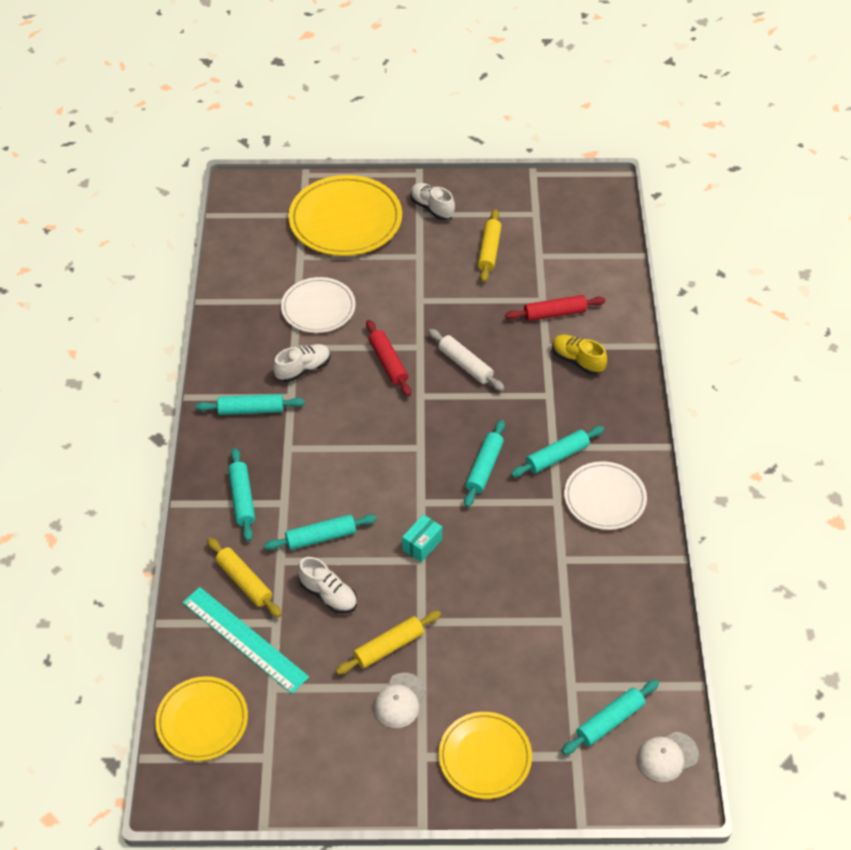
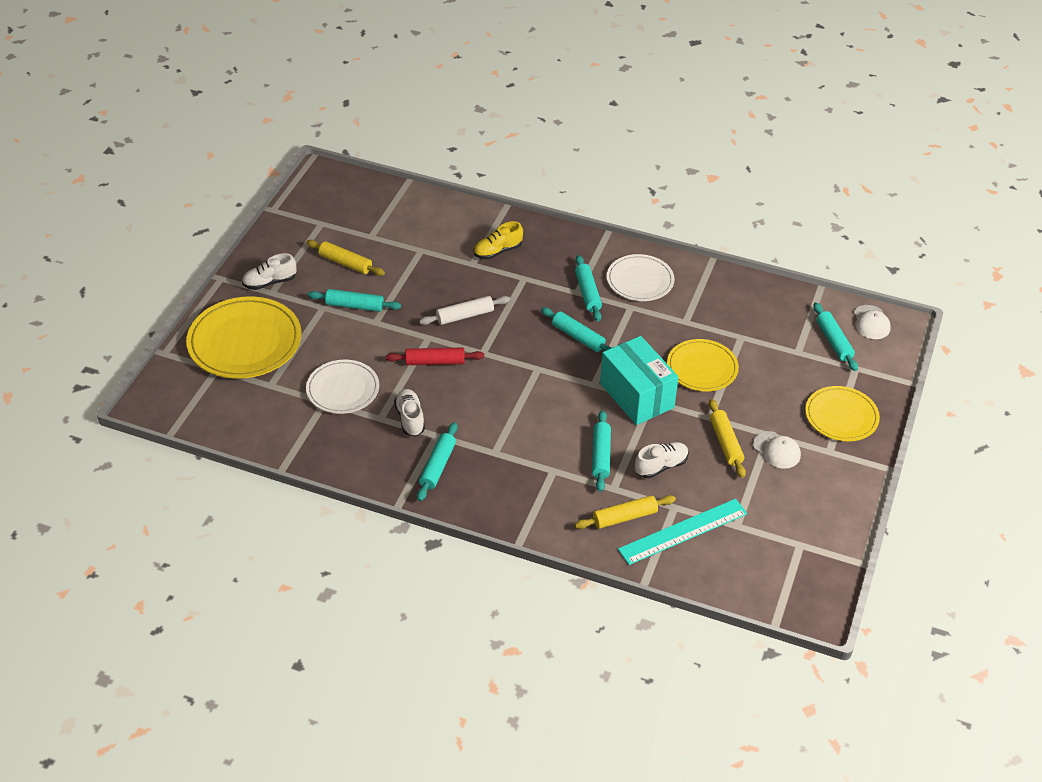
camera: 70 degrees left, 5 degrees down
(202, 720) = (752, 578): yellow plate -> yellow plate (702, 368)
(242, 499) = (535, 497): turquoise rolling pin -> turquoise rolling pin (355, 306)
(422, 544) = (636, 395): turquoise box -> turquoise box, size x2.21
(555, 313) = (440, 248): red rolling pin -> none

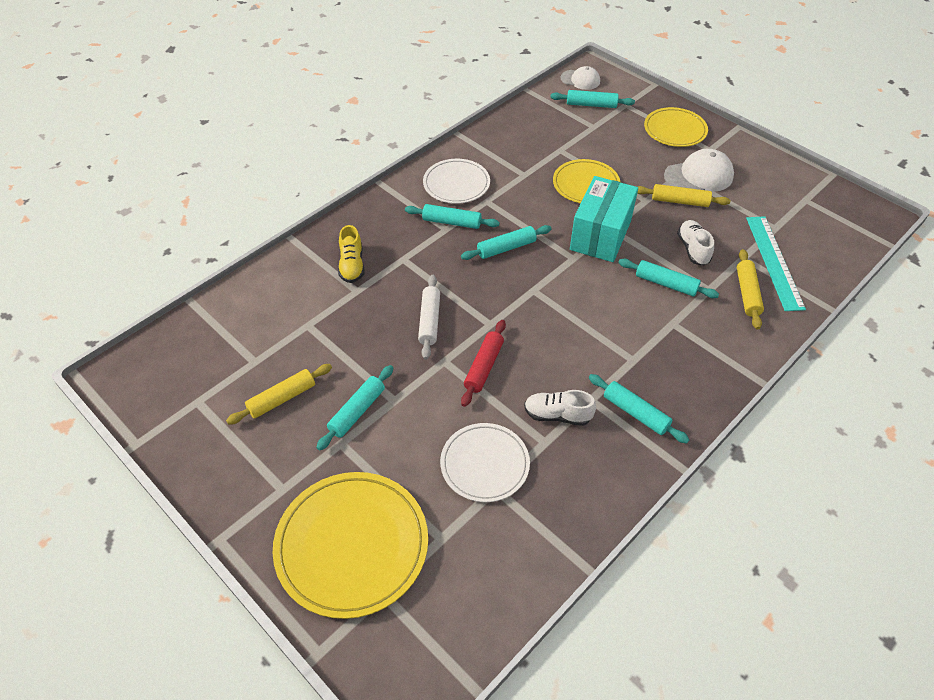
camera: 65 degrees left, 5 degrees up
(269, 282) = (263, 486): white shoe -> none
(636, 395) = (600, 235): turquoise box -> turquoise box turned 60 degrees counterclockwise
(776, 450) = (698, 176): white cap -> white cap, size x1.57

